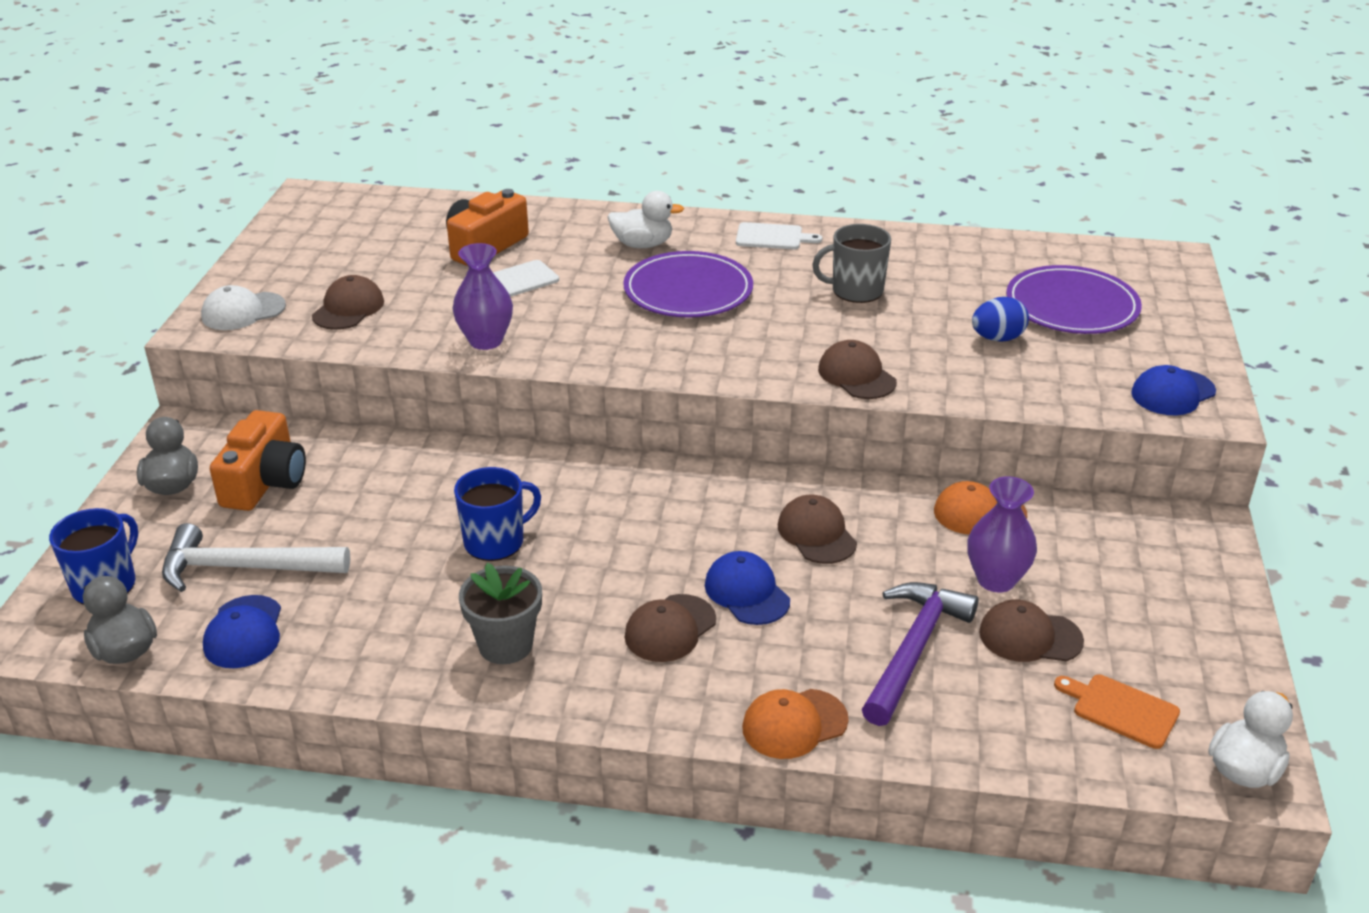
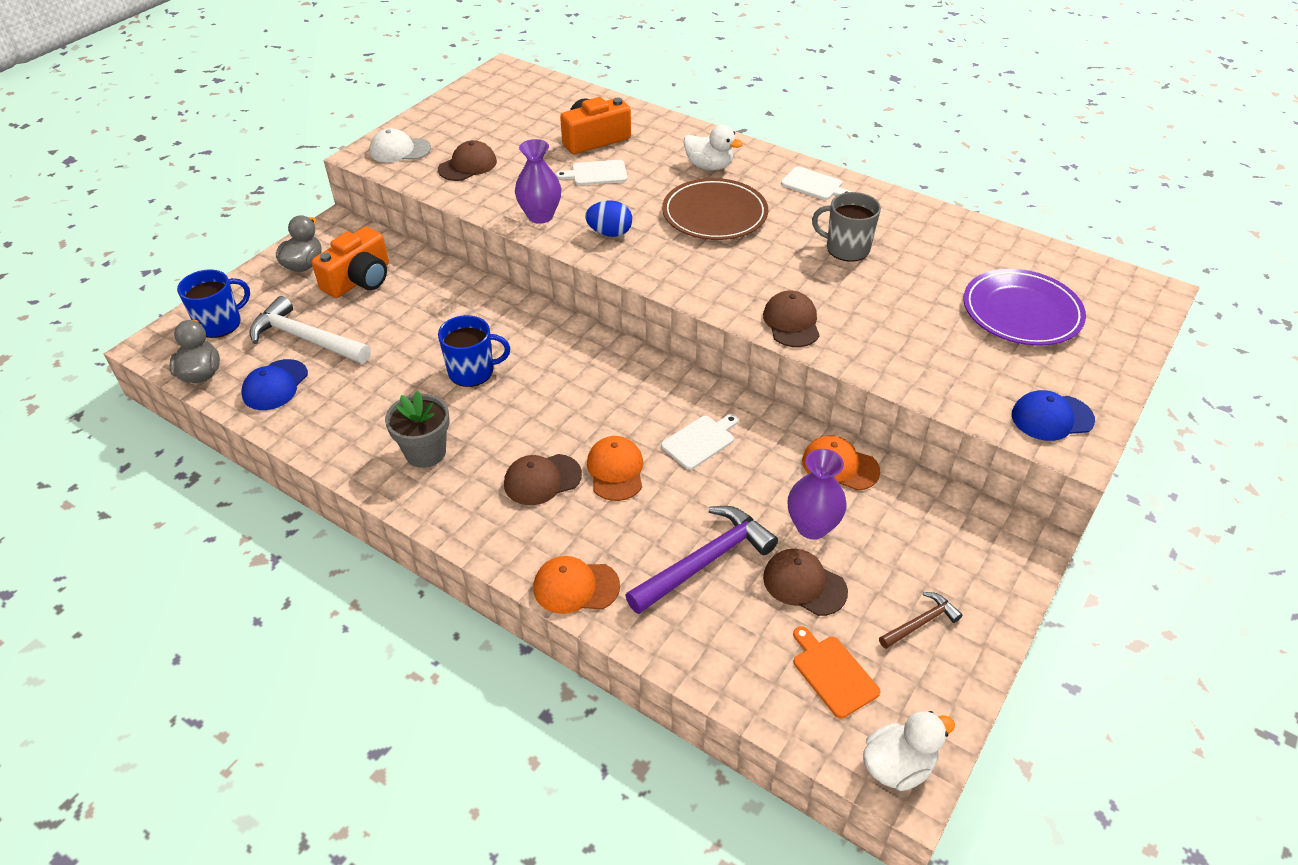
camera: 25 degrees right, 10 degrees up
(688, 291) = (714, 214): purple plate -> brown plate
(746, 592) = (615, 470): blue cap -> orange cap
(816, 534) = (700, 441): brown cap -> white cutting board
(997, 338) = (933, 323): blue egg -> blue egg (609, 233)
(1167, 633) = (921, 623): none -> brown hammer

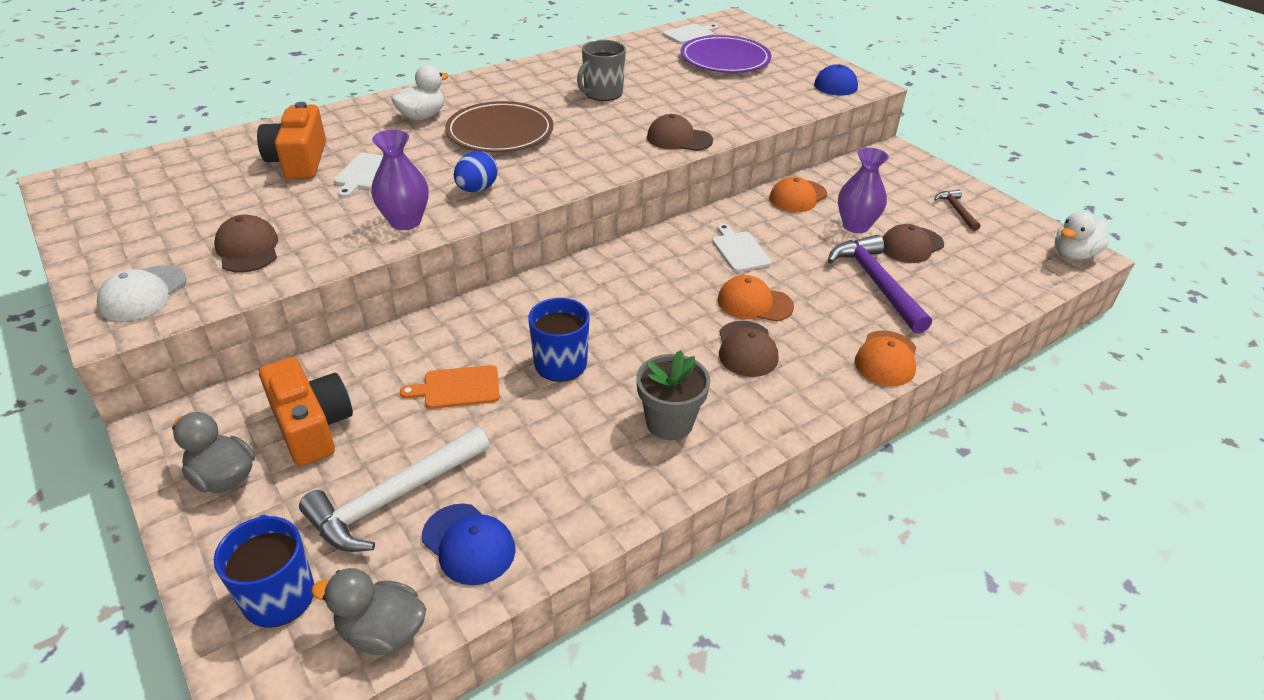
camera: 70 degrees left, 5 degrees down
(814, 185) = (503, 81): white cutting board -> white cutting board (690, 34)
(833, 673) = (995, 257): orange cutting board -> orange cutting board (457, 388)
(897, 765) = (1073, 254): white duck -> white duck turned 120 degrees counterclockwise

